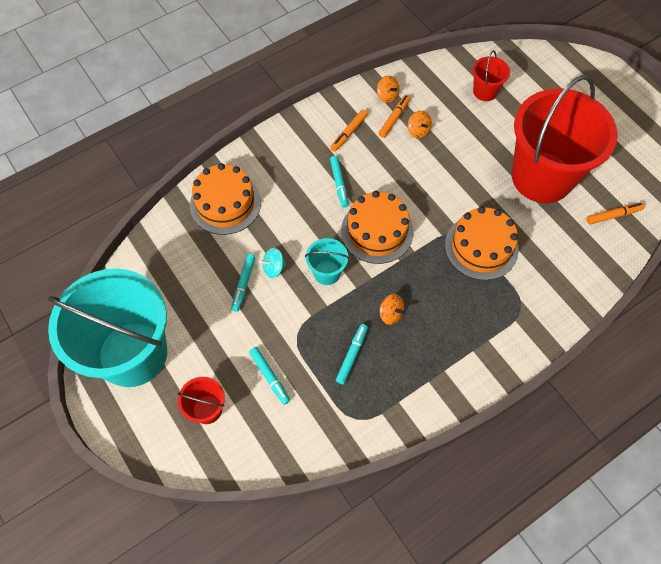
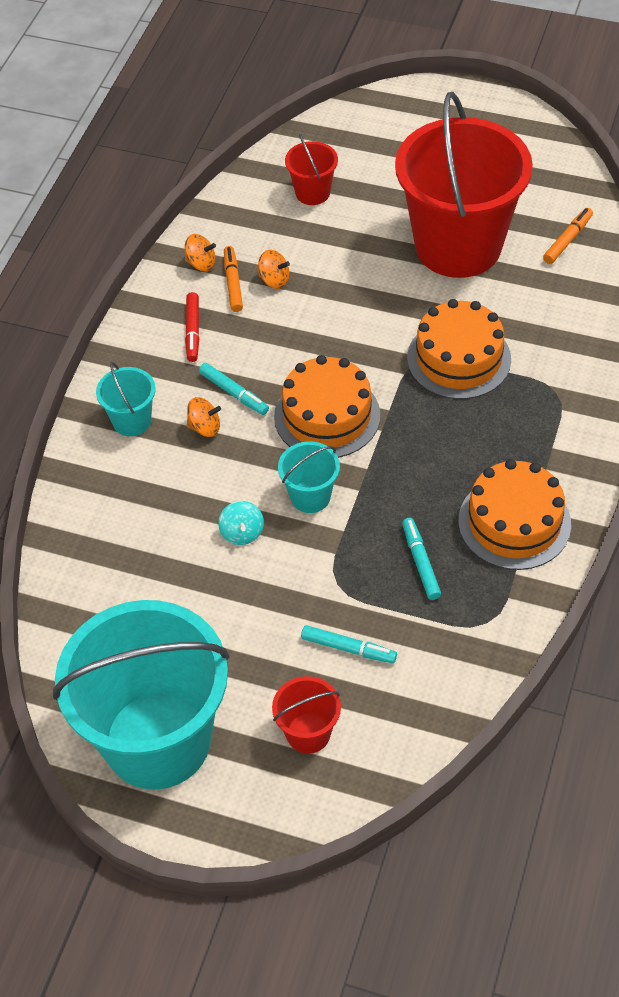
camera: 35 degrees left, 10 degrees down
(225, 203) = (112, 501): orange cake -> orange cake (514, 522)
(243, 284) = (222, 573): turquoise marker -> none
(273, 164) = (132, 421): none -> turquoise bucket
(273, 268) = (242, 532): turquoise spinning top -> turquoise spinning top turned 45 degrees counterclockwise
(348, 133) = (193, 331): orange marker -> red marker
(390, 314) = (423, 491): orange spinning top -> orange spinning top (205, 427)

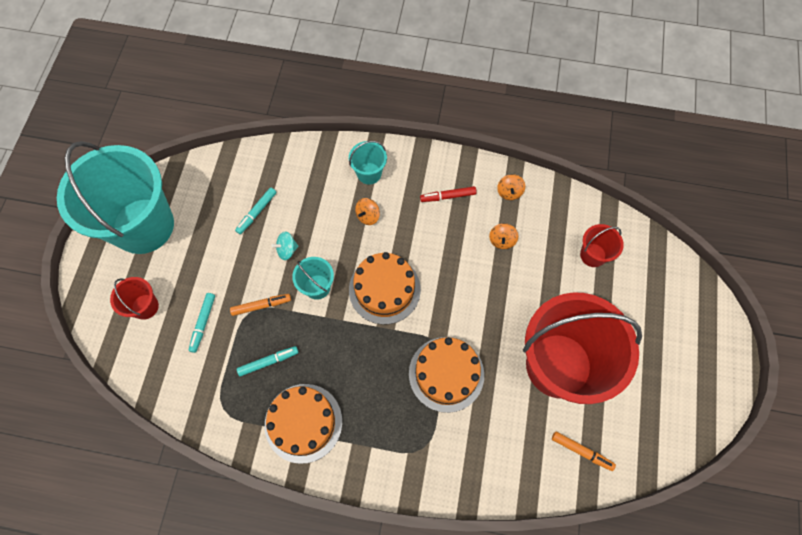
camera: 80 degrees right, 15 degrees up
(205, 427) = (368, 216): orange spinning top -> orange spinning top turned 45 degrees clockwise
(233, 283) = (494, 214): orange marker -> orange marker (261, 305)
(234, 393) = (398, 229): turquoise marker -> turquoise marker (257, 212)

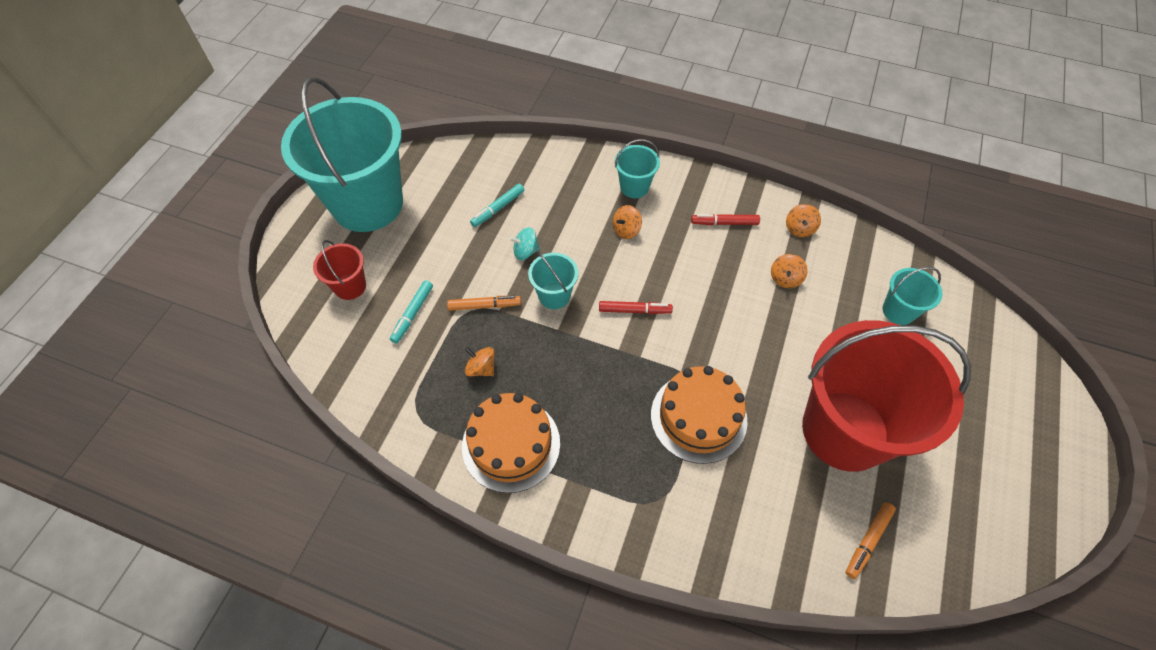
camera: 10 degrees right, 10 degrees down
(268, 362) = (481, 368): turquoise marker -> orange spinning top
(384, 289) = (634, 310): orange cake -> red marker
(581, 451) = (868, 541): orange marker -> orange marker turned 90 degrees clockwise
(593, 255) = (898, 311): red bucket -> turquoise bucket

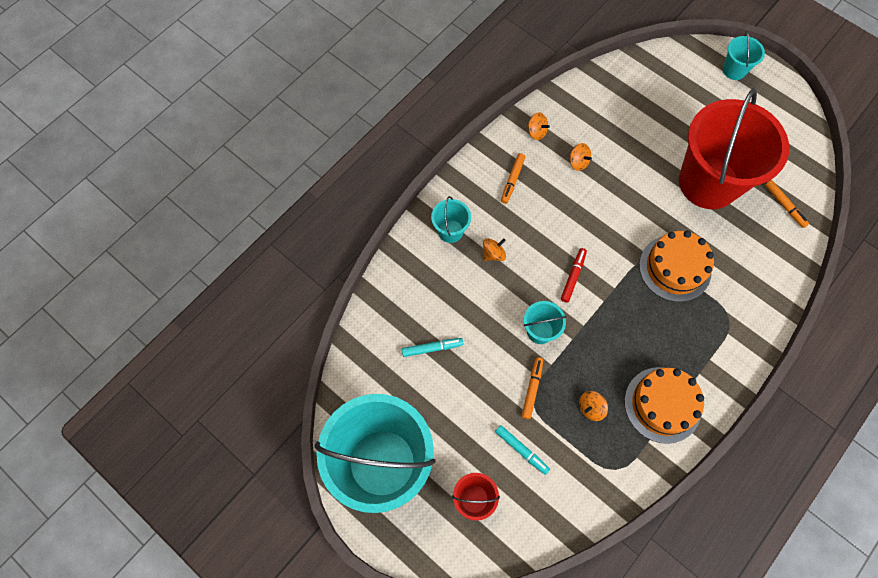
camera: 70 degrees left, 10 degrees up
(498, 208) = (432, 348): turquoise marker -> turquoise marker turned 75 degrees counterclockwise
(525, 251) = (487, 339): turquoise spinning top -> none
(626, 230) = (493, 254): orange spinning top -> orange spinning top turned 105 degrees counterclockwise
(724, 223) = (512, 180): red marker -> orange marker
(898, 311) = (628, 105): turquoise bucket -> turquoise bucket (734, 70)

